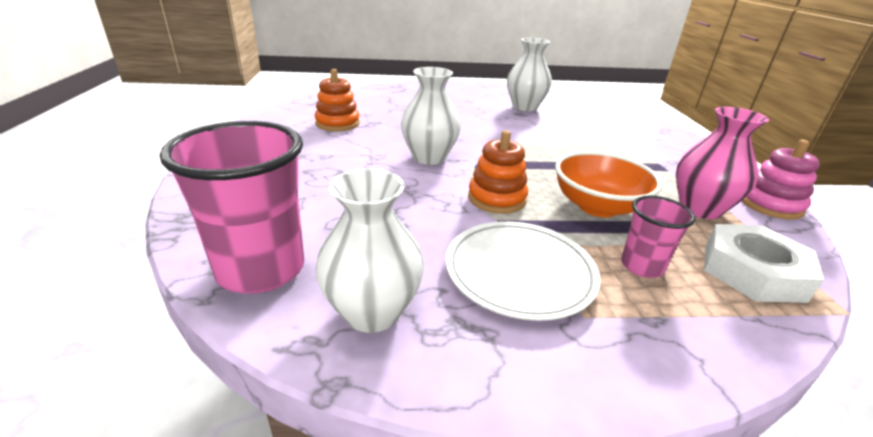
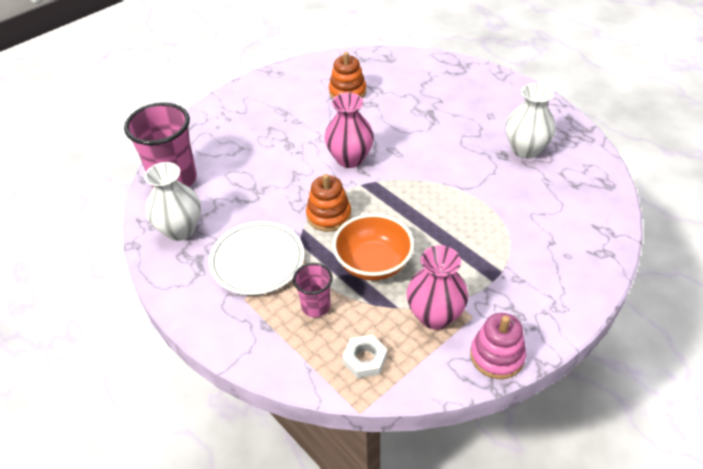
camera: 55 degrees right, 15 degrees up
(429, 157) = (350, 159): white vase -> pink vase
(752, 271) = (364, 359): white nut -> white nut, size x0.60

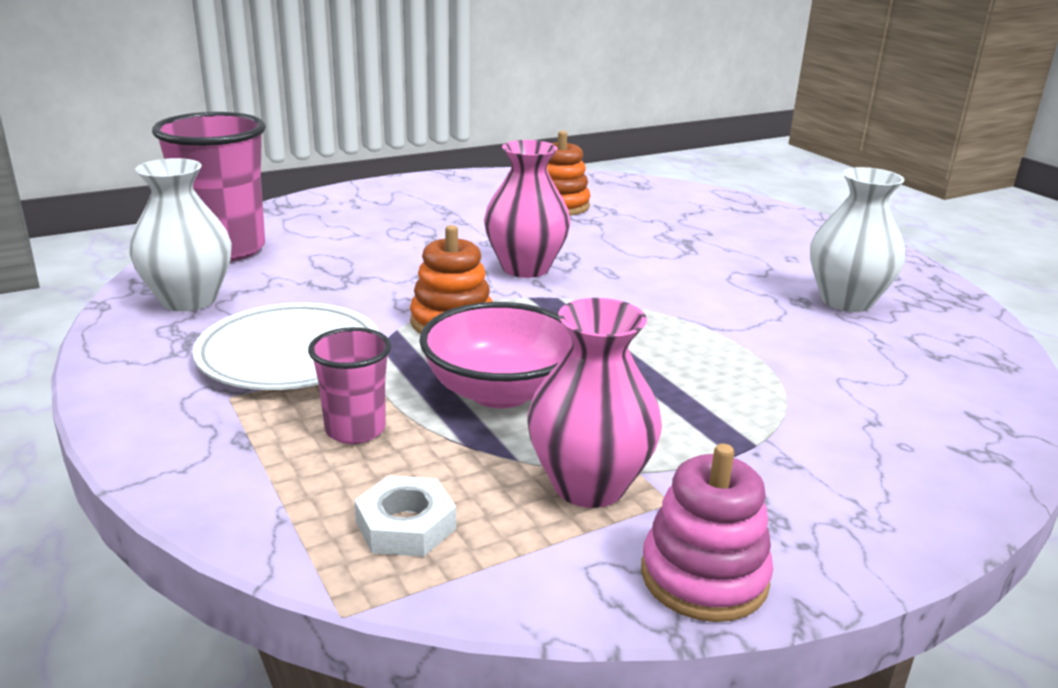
camera: 10 degrees right, 20 degrees down
(373, 263) = (500, 391): orange bowl -> pink bowl

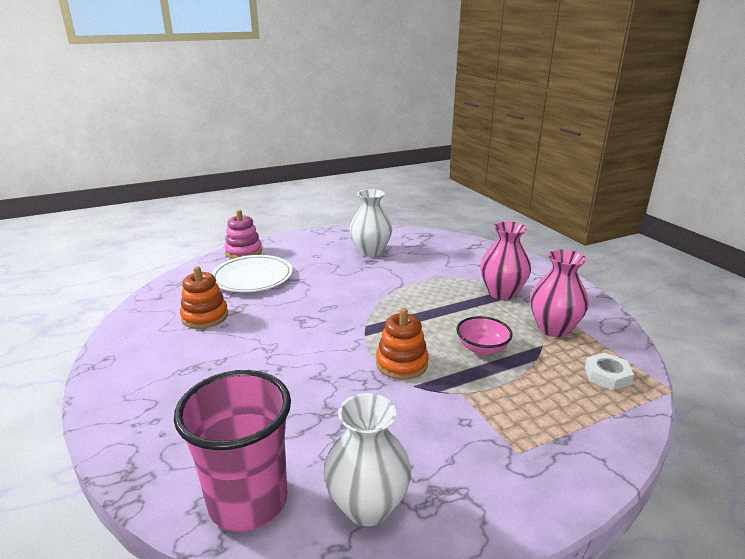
camera: 85 degrees left, 0 degrees up
(290, 354) = (456, 430): white plate -> white plate (252, 277)
(355, 430) = (536, 395): pink cup -> none
(500, 391) = (482, 348): pink bowl -> pink bowl, size x0.65
(525, 268) = (319, 335): pink vase -> pink vase (502, 293)
(704, 577) = (597, 310): pink stacking toy -> pink stacking toy (243, 252)

